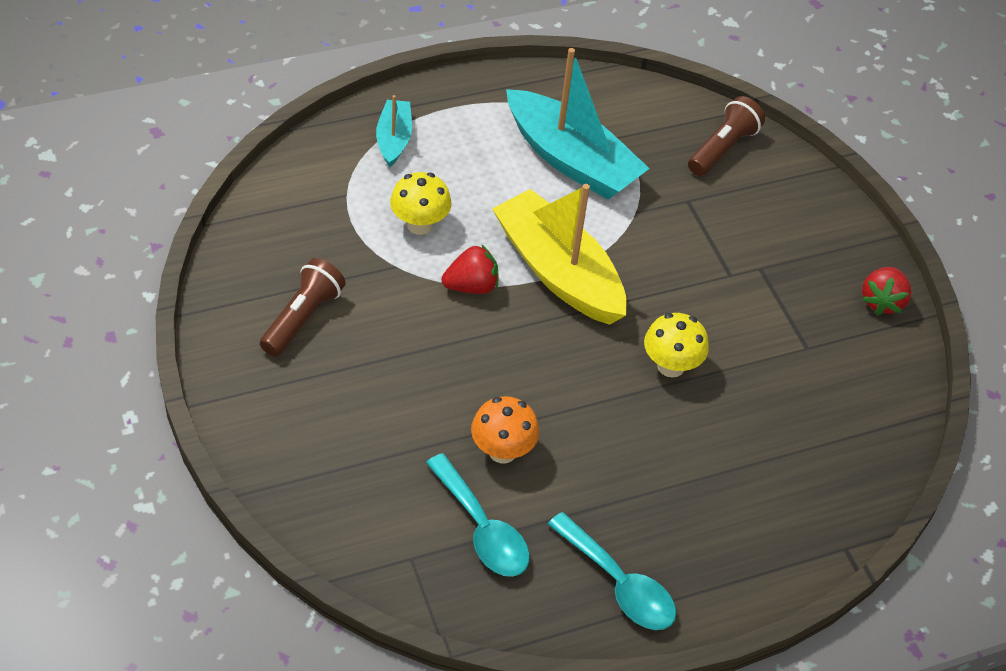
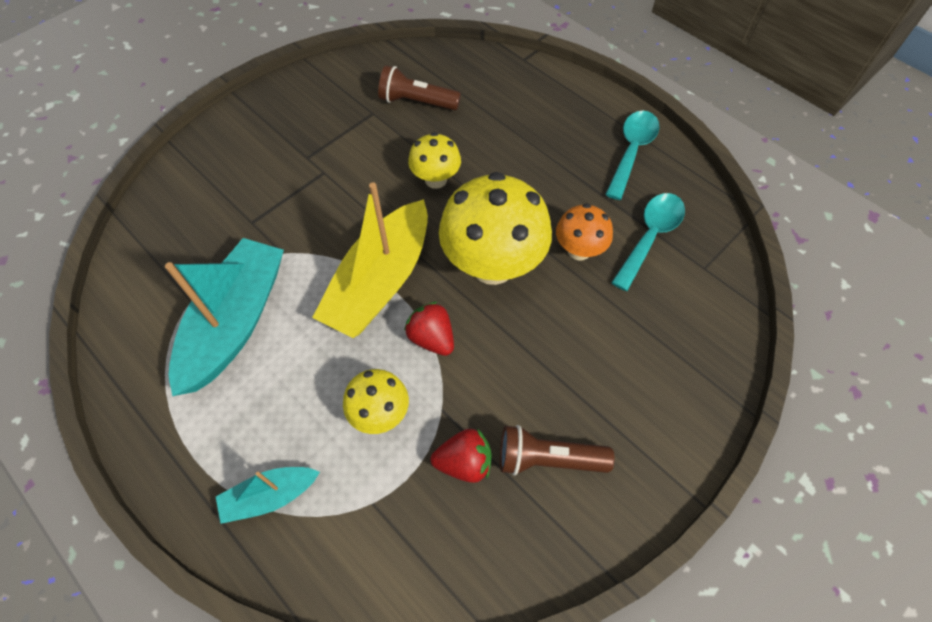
camera: 110 degrees left, 10 degrees up
(527, 367) = (492, 265): none -> yellow mushroom
(722, 148) = (175, 217): brown flashlight -> brown flashlight (417, 102)
(881, 301) = (306, 86): red strawberry -> red strawberry (464, 462)

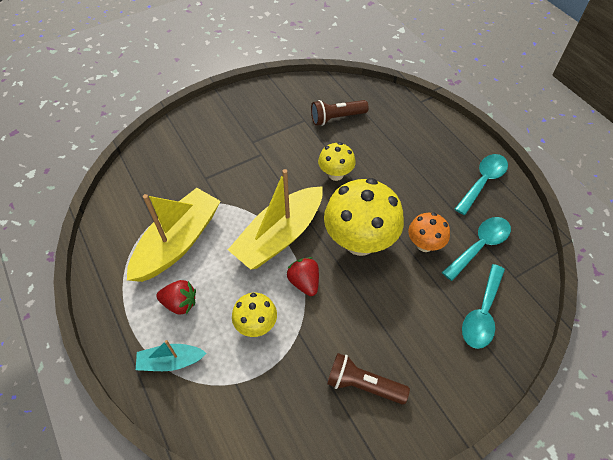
camera: 15 degrees right, 5 degrees down
(236, 322) = (178, 242): turquoise boat -> yellow boat
(417, 102) = (337, 118): brown flashlight -> brown flashlight turned 45 degrees counterclockwise
(464, 462) = (304, 372): red strawberry -> red strawberry (180, 303)
(676, 325) = (482, 313): none -> turquoise spoon

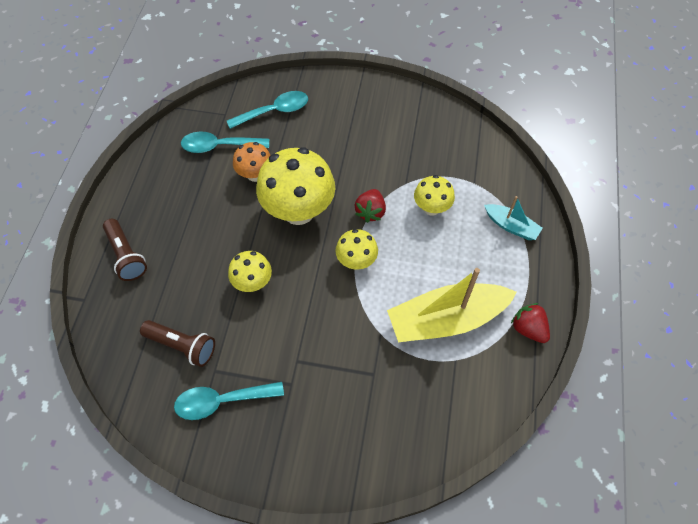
camera: 140 degrees left, 5 degrees up
(180, 303) = (478, 263): red strawberry -> red strawberry (528, 329)
(279, 236) = (356, 261): yellow boat -> yellow mushroom
(363, 384) = (392, 128): brown flashlight -> brown flashlight (126, 256)
(482, 182) = (149, 185): turquoise spoon -> turquoise spoon (222, 401)

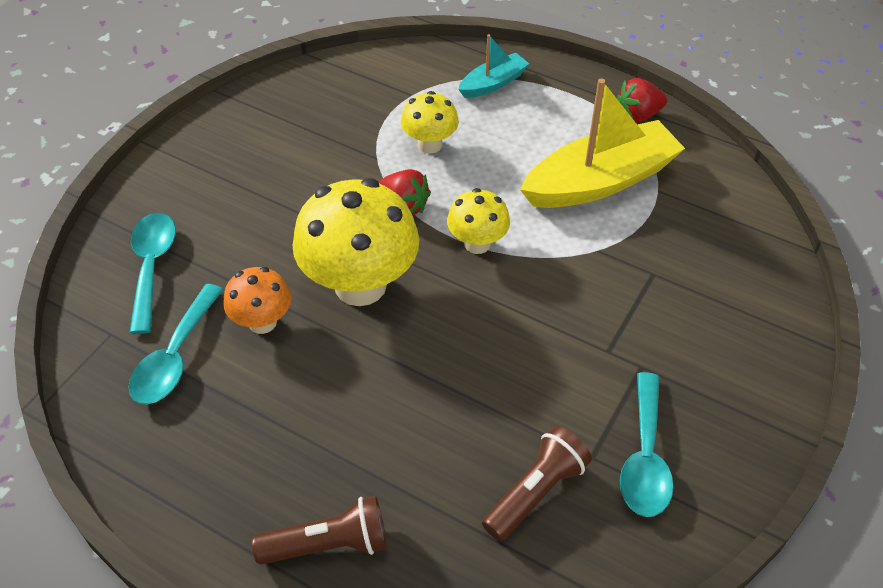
camera: 70 degrees left, 10 degrees down
(253, 283) = (460, 372): yellow mushroom -> none
(446, 320) = (600, 181): yellow boat -> yellow boat turned 120 degrees counterclockwise

